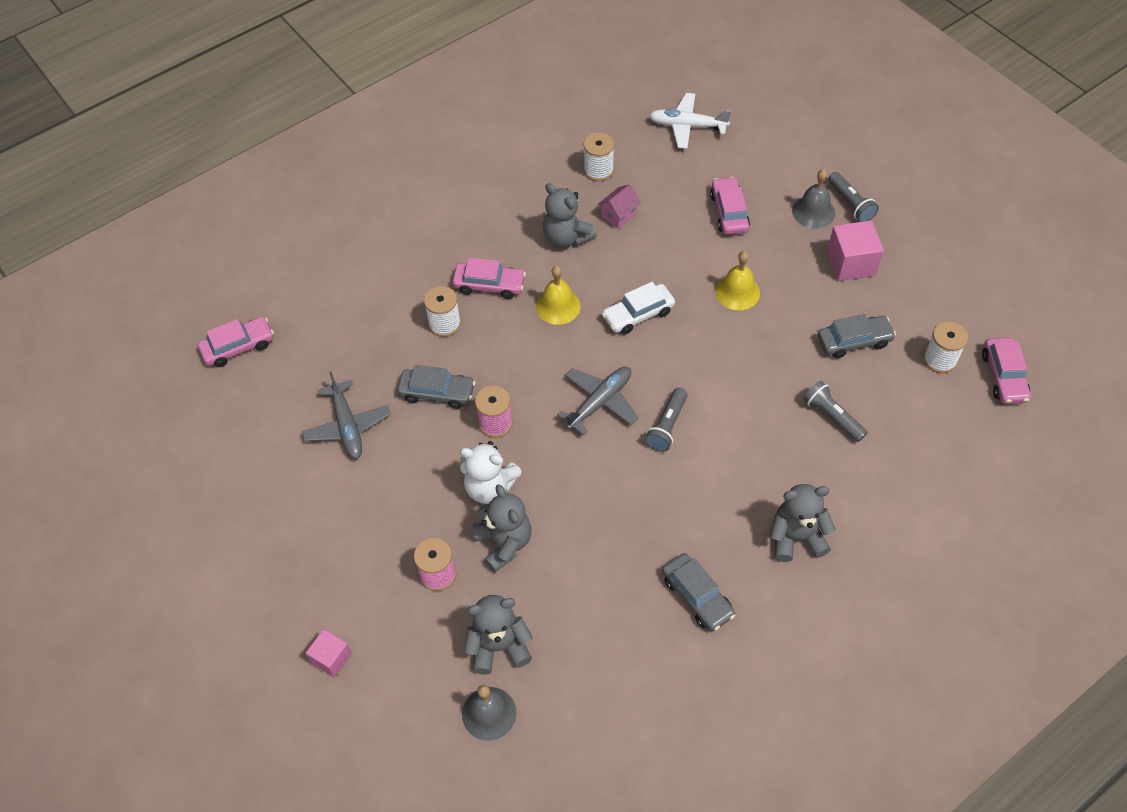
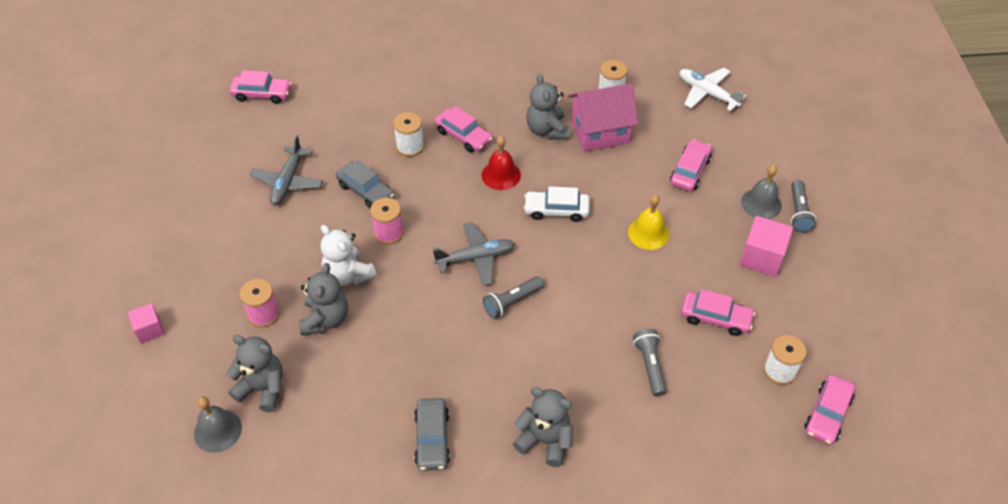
camera: 30 degrees right, 5 degrees down
(558, 306) = (501, 175): yellow bell -> red bell
(619, 215) = (600, 133): pink house -> pink house, size x2.02
(854, 341) = (715, 318): grey car -> pink car

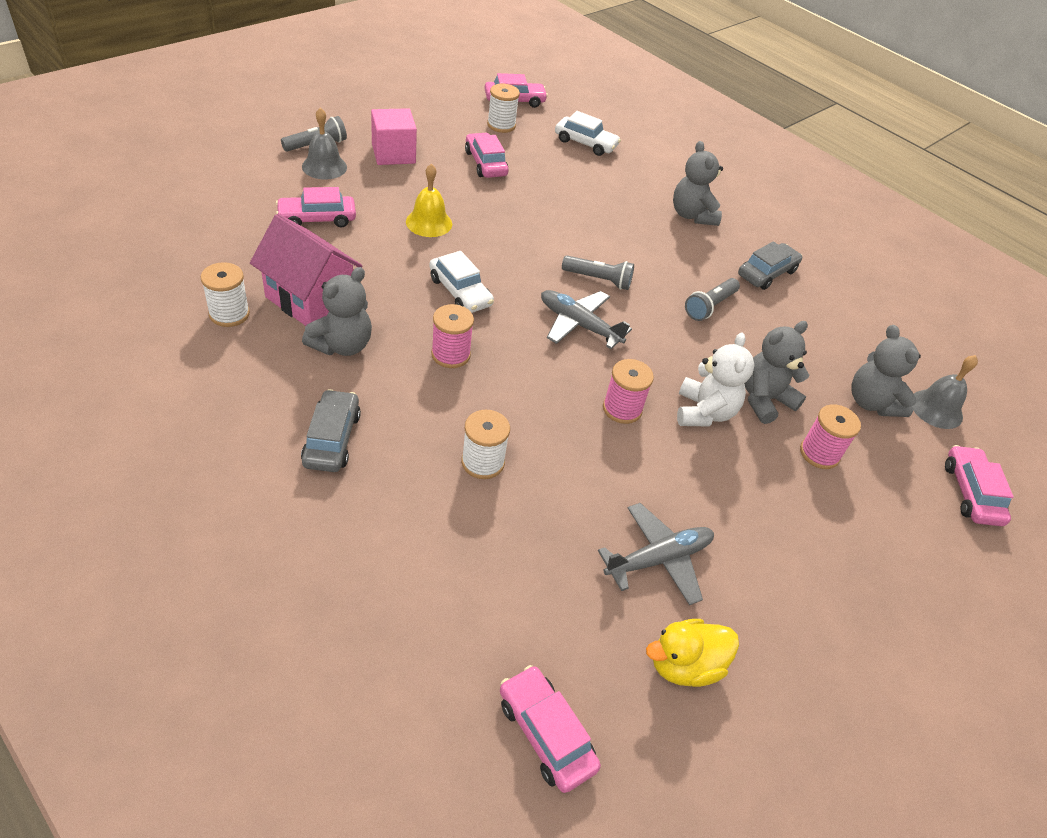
camera: 135 degrees left, 5 degrees down
(149, 330) = (952, 543): pink cube -> none
(234, 155) = (684, 665): none -> yellow duck
(366, 191) = (590, 465): grey car -> grey car (332, 439)
(463, 136) = (417, 418): pink car -> pink car (971, 493)
(501, 175) = (450, 354): red bell -> pink spool
(650, 365) = (568, 184): grey flashlight -> grey flashlight (709, 306)
(707, 93) = (170, 238): white plane -> none
(713, 429) = (585, 143): none -> white car

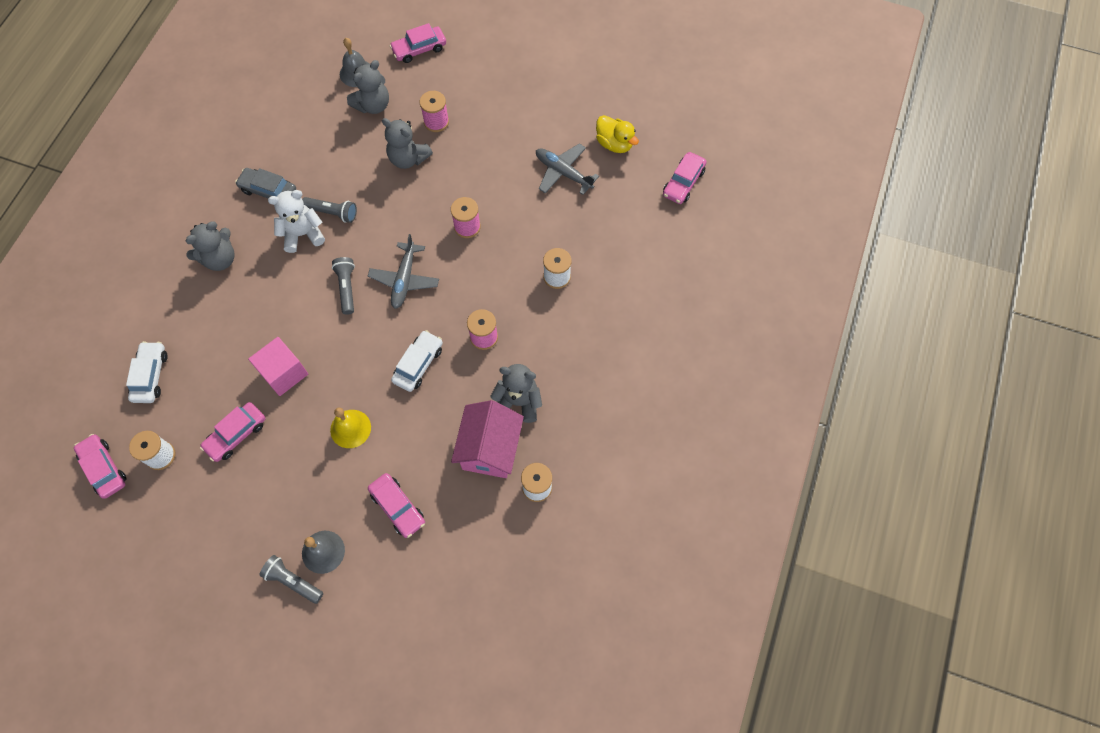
camera: 110 degrees left, 20 degrees up
(332, 439) = (593, 359): grey car -> none
(393, 154) = (267, 512): pink cube -> pink cube (284, 373)
(704, 412) = (441, 185): white teddy bear -> white teddy bear (303, 234)

